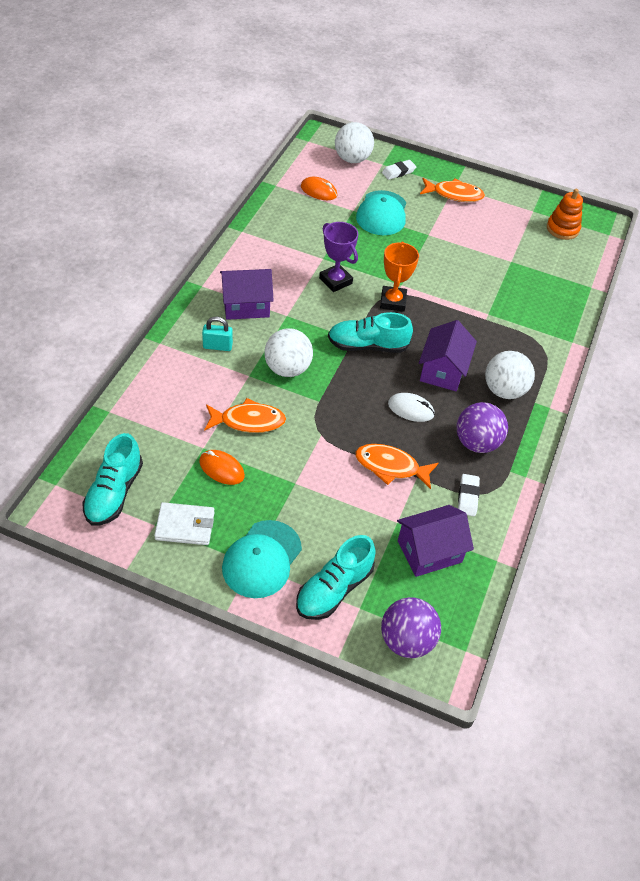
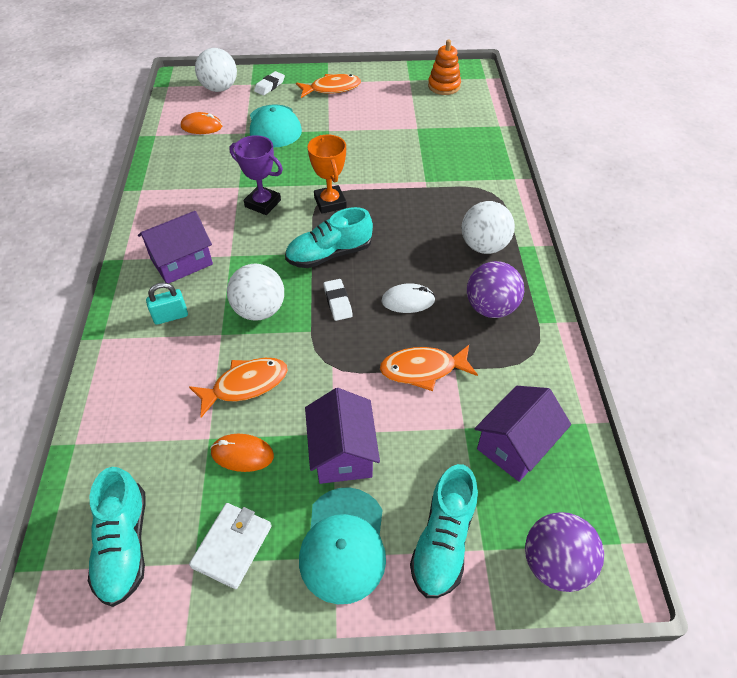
camera: 20 degrees left, 0 degrees up
(185, 526) = (232, 546): white wallet -> white wallet turned 45 degrees counterclockwise
(443, 370) = (416, 250): purple house -> purple house (342, 452)
(468, 497) = (516, 367): white eraser -> white eraser (338, 302)

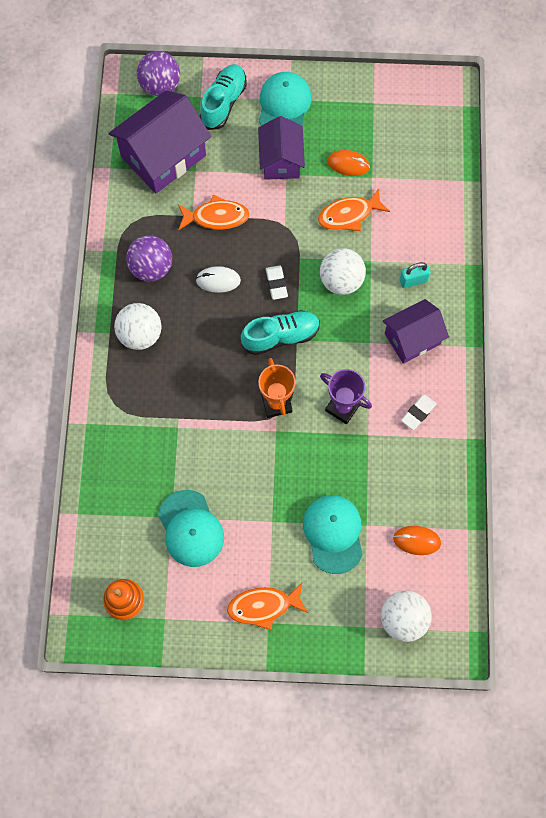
camera: 175 degrees left, 20 degrees up
(124, 545) = (416, 115): turquoise shoe -> none
(232, 546) = (351, 109): white wallet -> none
(269, 86) = (341, 619): white eraser -> white eraser (418, 413)
(399, 123) = (191, 528): none -> turquoise cap
(516, 445) = (163, 156): purple house -> purple house, size x1.58

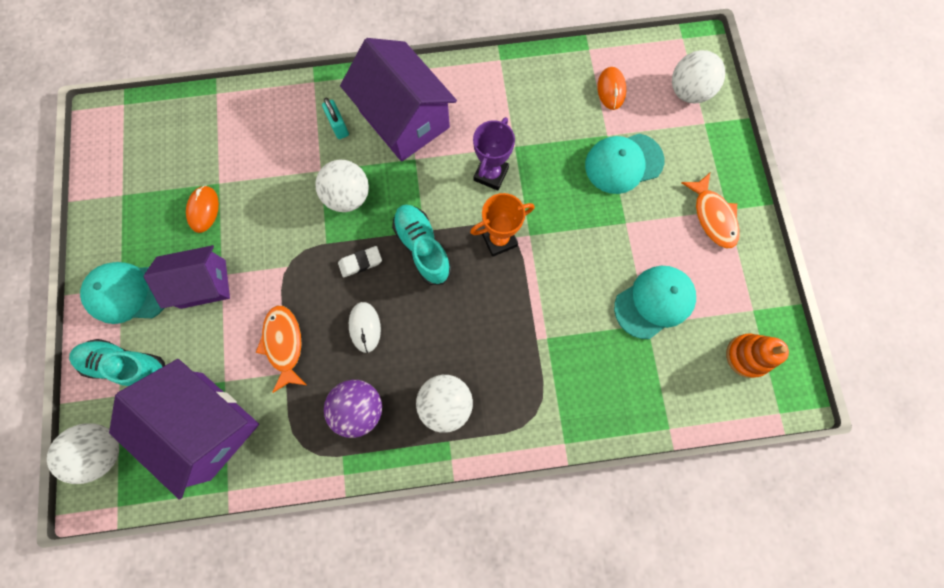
camera: 100 degrees left, 5 degrees up
(160, 86) = (104, 450): purple ball -> white ball
(349, 215) = (267, 200): orange fish -> none
(412, 338) = (404, 119): purple house -> purple house, size x1.58
(418, 413) = (483, 104): white eraser -> none

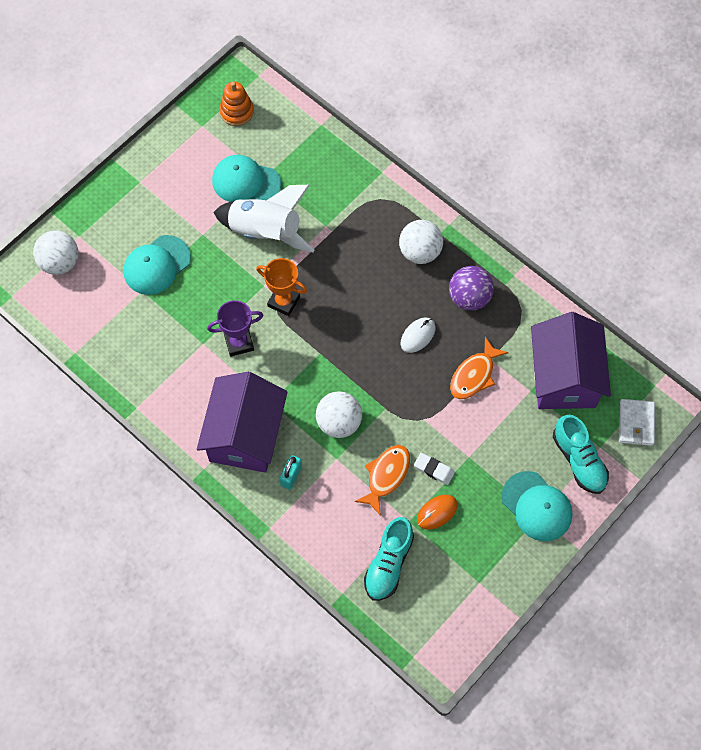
camera: 130 degrees left, 10 degrees down
(104, 450) = (636, 423): white ball -> white wallet
(203, 284) = (485, 462): purple house -> none
(360, 262) = (378, 374): white eraser -> white eraser (434, 470)
(422, 248) = (332, 344): turquoise shoe -> turquoise shoe (388, 564)
(584, 278) = (265, 232): none -> white rocket
(611, 89) = (100, 313): orange mouse -> none
(623, 163) = (157, 265): turquoise cap -> turquoise cap turned 105 degrees clockwise
(712, 216) = (152, 187): orange fish -> orange fish (386, 476)

